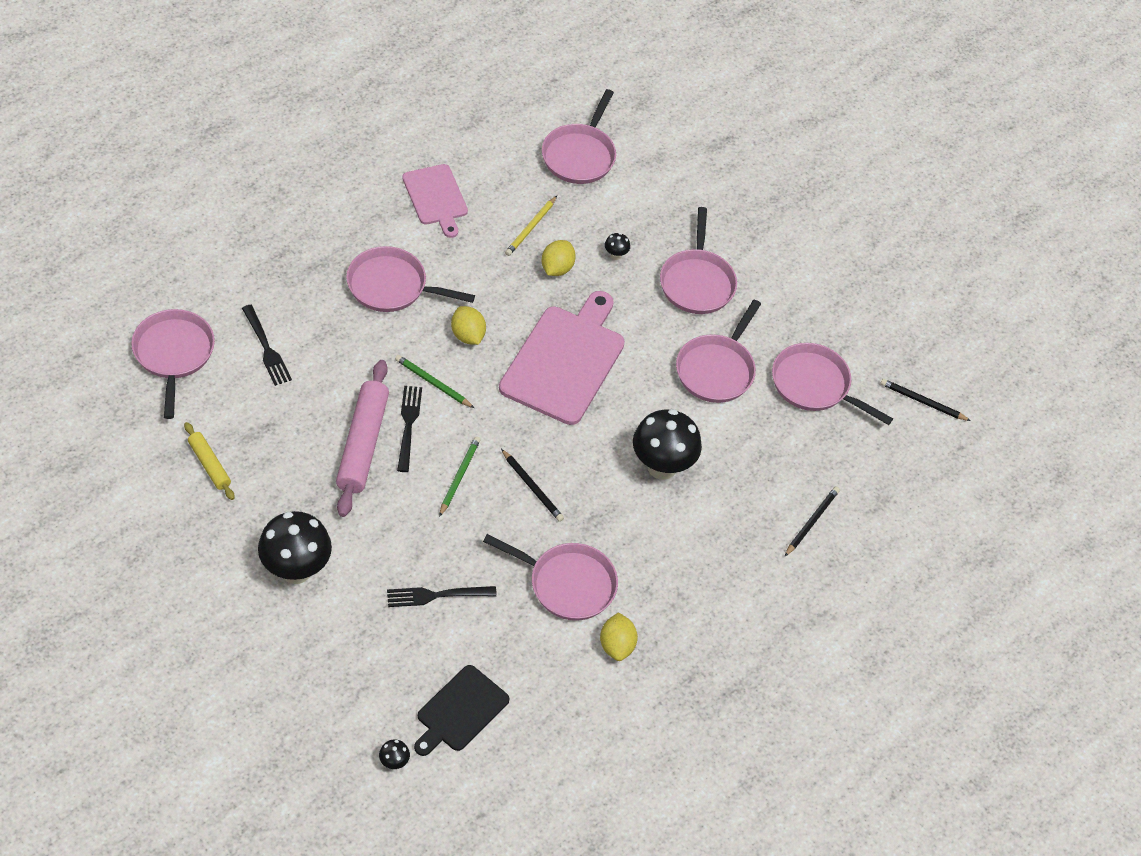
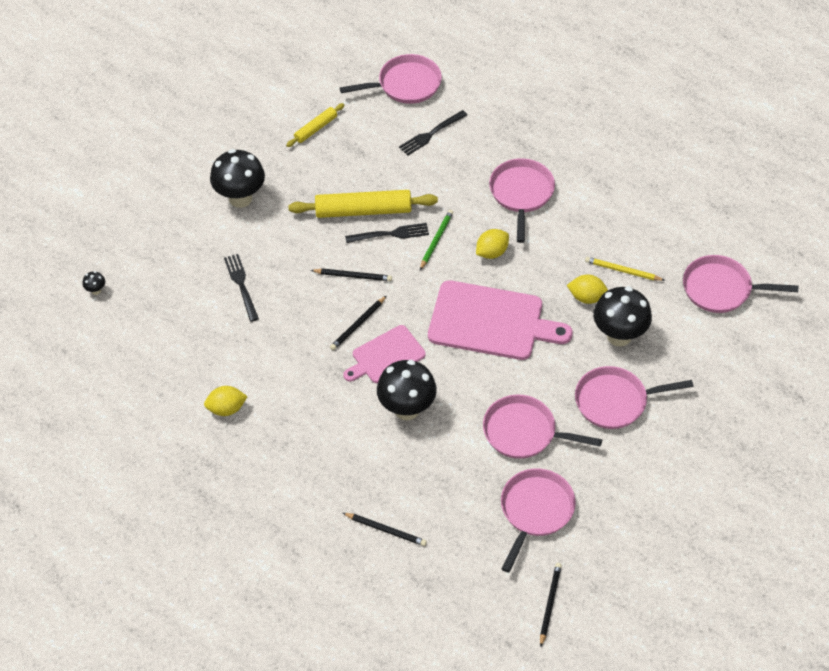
camera: 85 degrees right, 0 degrees up
(362, 444) = (363, 210): pink rolling pin -> yellow rolling pin
(436, 197) = (626, 201): pink cutting board -> pink cutting board (386, 356)
(459, 476) = (353, 276): green pencil -> black pencil
(460, 711) = (146, 320): black cutting board -> none
(567, 584) = (274, 365): pink pan -> none
(615, 255) = (619, 336): black mushroom -> black mushroom, size x2.48

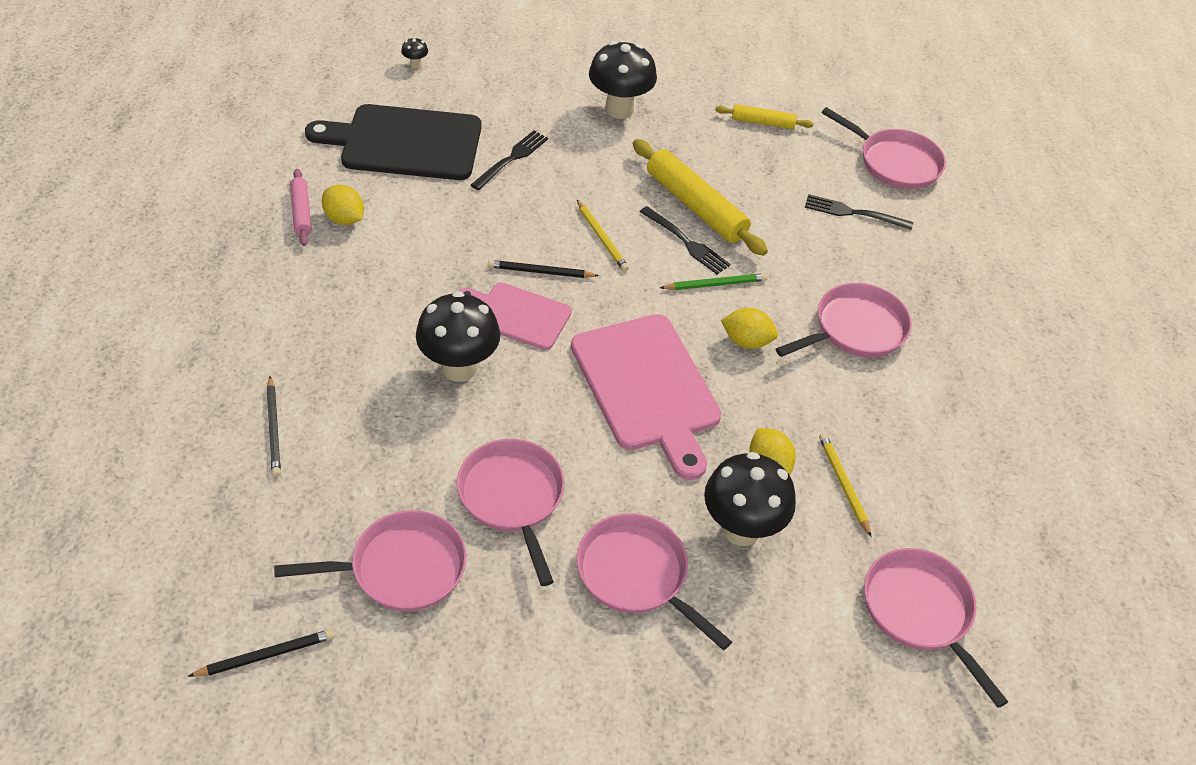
camera: 50 degrees right, 5 degrees down
(177, 337) = (405, 143): none -> black cutting board
(200, 431) = (301, 212): none -> pink rolling pin
(353, 276) = (602, 238): black pencil -> yellow pencil

